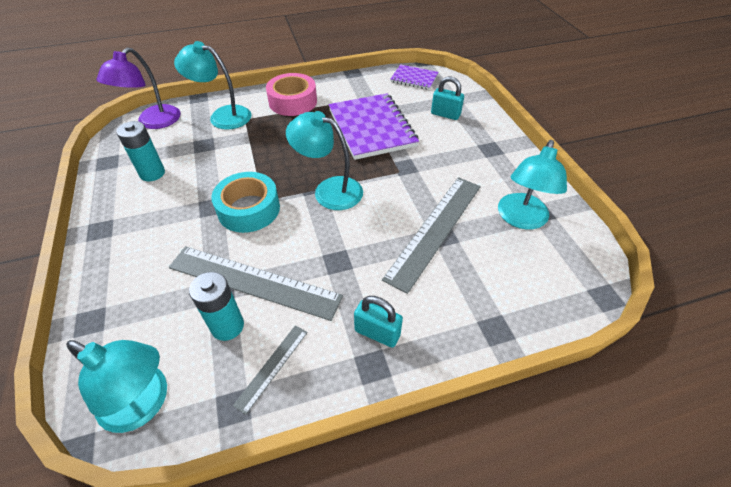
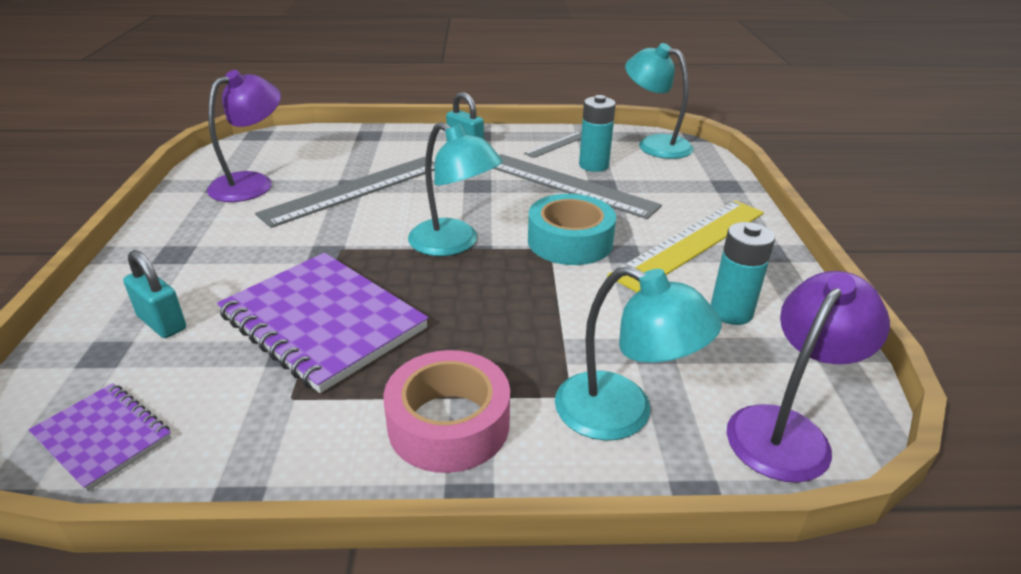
camera: 165 degrees left, 15 degrees down
(157, 227) = (690, 242): none -> yellow ruler
(372, 128) = (323, 322): purple notebook -> purple notebook turned 45 degrees counterclockwise
(521, 219) = (252, 183): turquoise lamp -> purple lamp

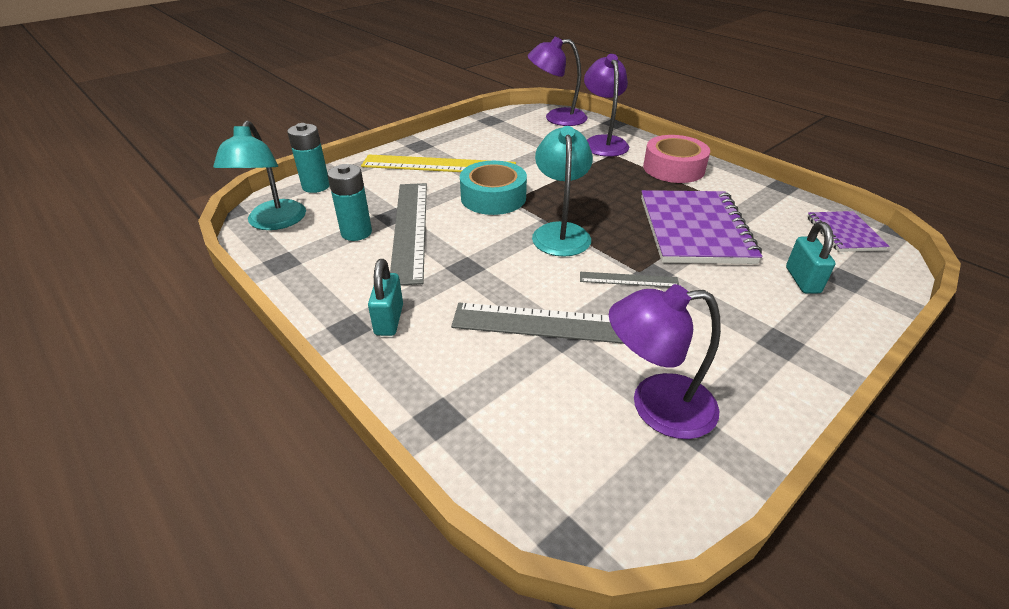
camera: 130 degrees left, 5 degrees up
(556, 144) = (325, 269): grey ruler -> grey ruler (628, 280)
(622, 414) = (603, 142): turquoise lamp -> purple lamp
(731, 312) = (496, 141): turquoise battery -> turquoise battery (316, 186)

